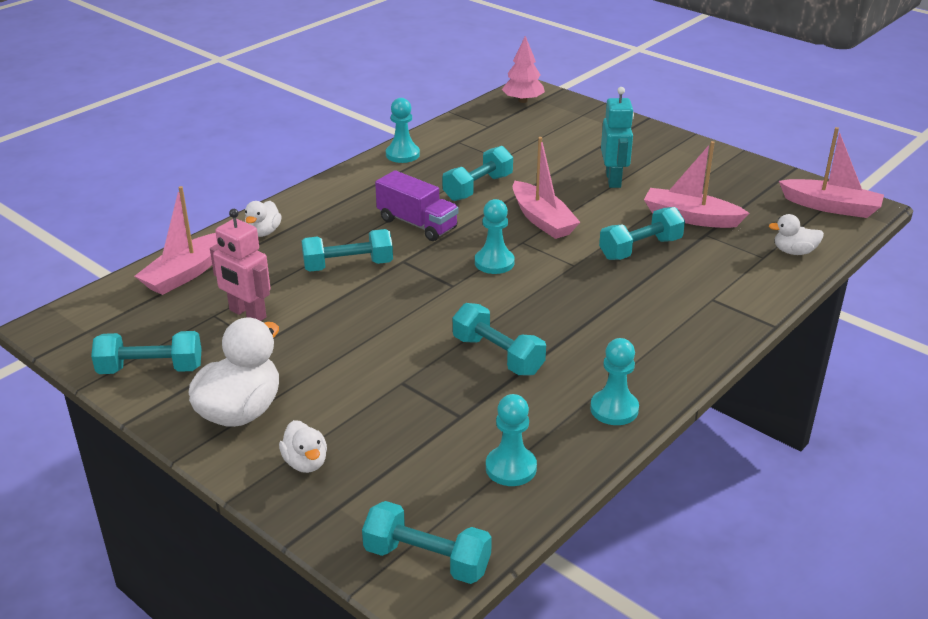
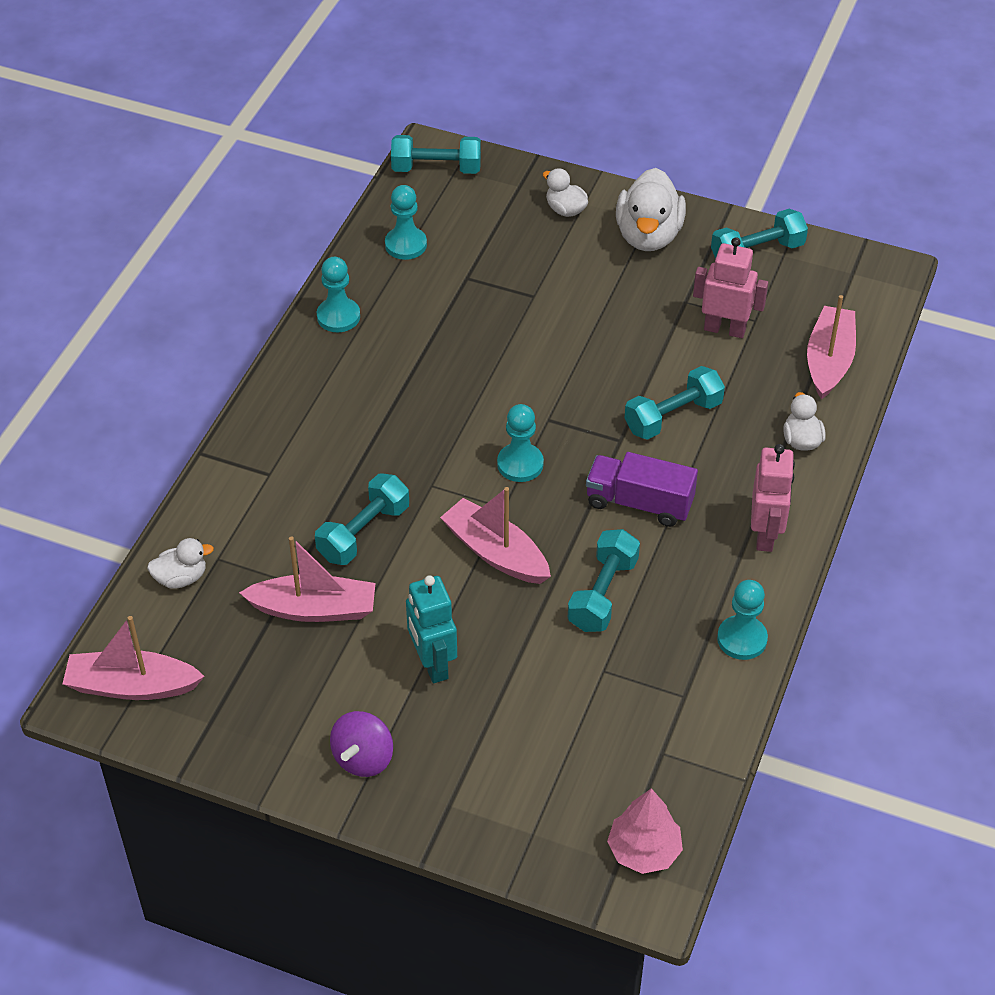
camera: 160 degrees right, 15 degrees up
(341, 193) = (765, 534): none -> pink robot
(498, 355) = (462, 345): turquoise dumbbell -> none
(673, 153) = (363, 758): none -> purple spinning top

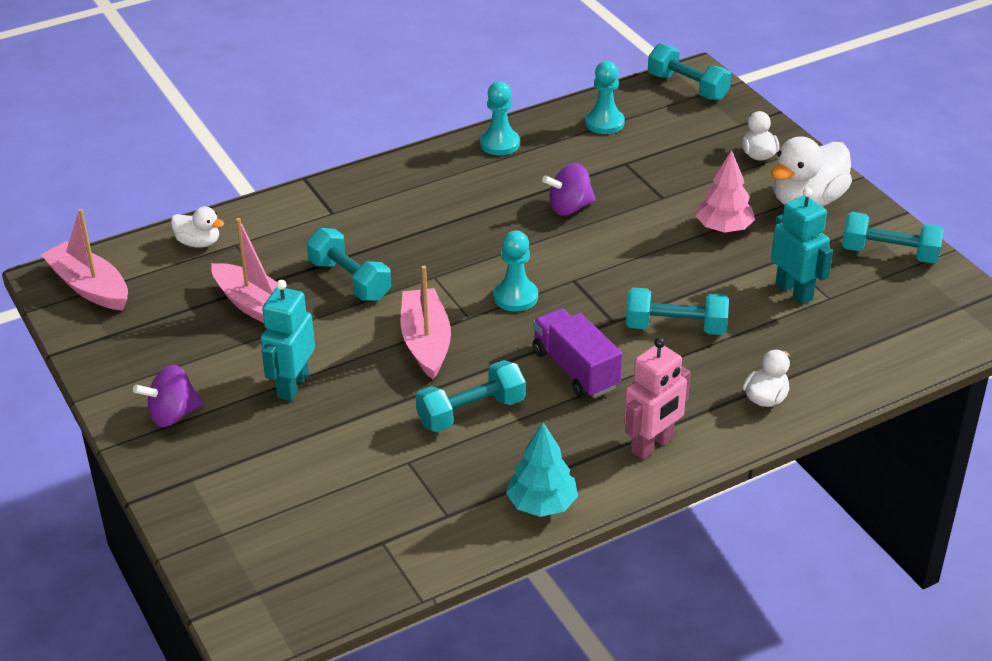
camera: 40 degrees right, 10 degrees down
(363, 532) = (349, 280): turquoise dumbbell -> turquoise dumbbell turned 60 degrees clockwise
(469, 350) = (569, 208): none -> purple spinning top
(644, 851) = (285, 597): pink tree -> pink tree (724, 228)
(725, 329) = (794, 291): pink robot -> turquoise robot
(742, 639) = (541, 504): turquoise pawn -> turquoise tree
(829, 361) = (861, 356): pink boat -> none

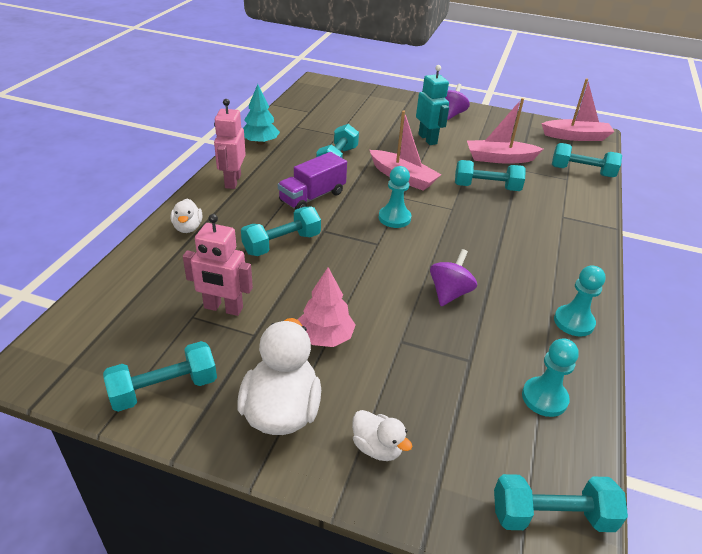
camera: 135 degrees right, 0 degrees up
(198, 243) = (582, 172): white duck -> turquoise dumbbell
(575, 369) = (312, 197): purple truck -> purple truck turned 120 degrees clockwise
(794, 291) = (223, 308): turquoise robot -> pink robot

